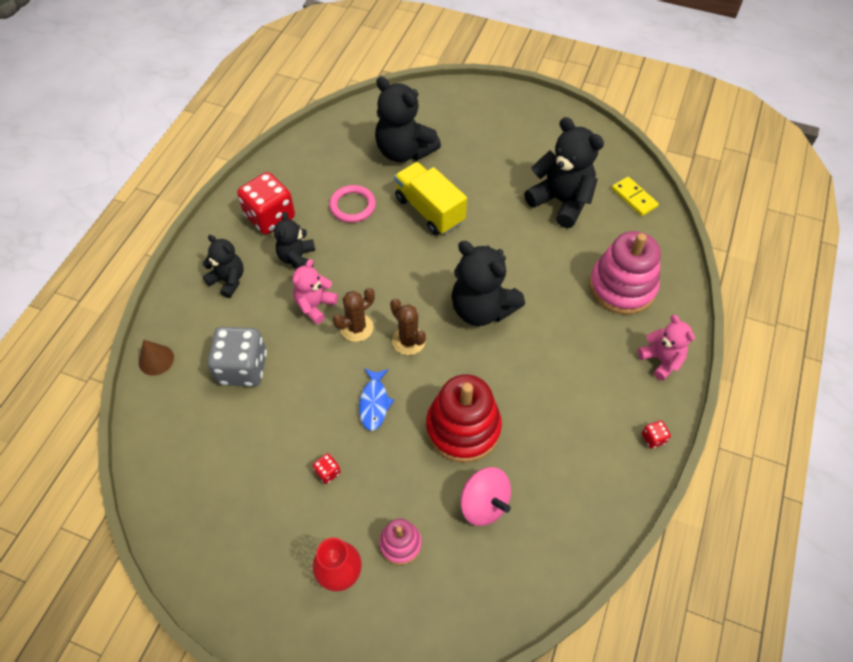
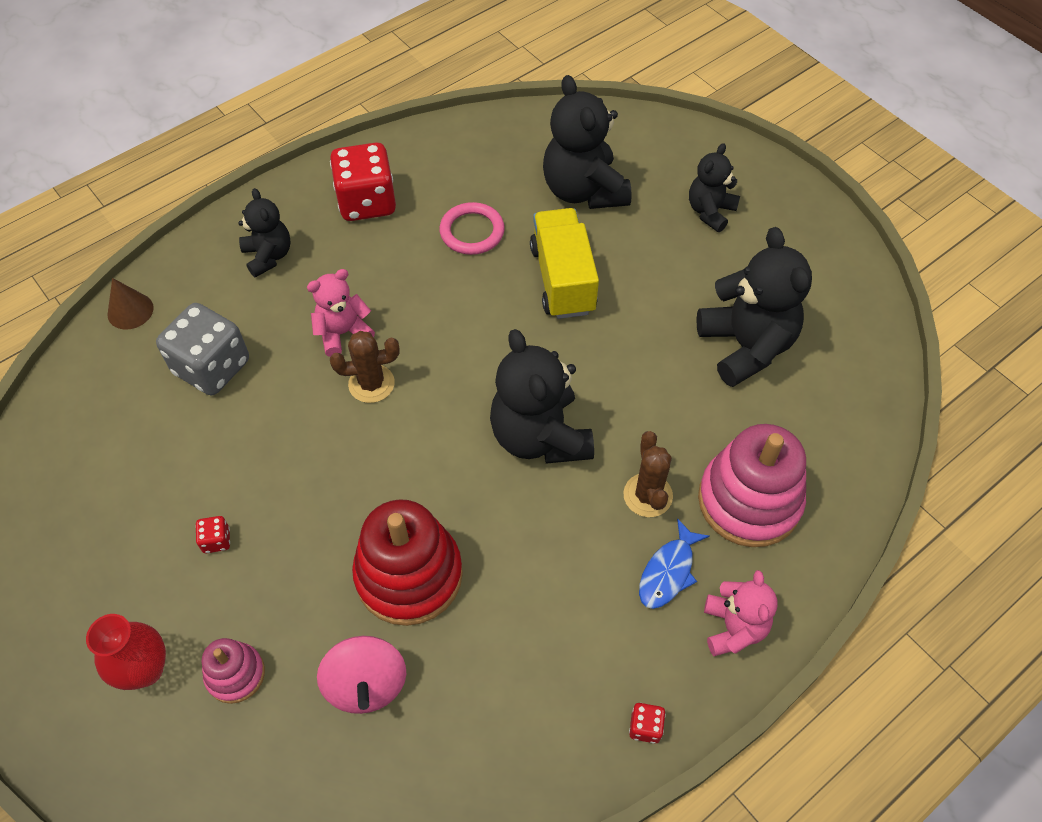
camera: 30 degrees right, 0 degrees up
(297, 258) = (363, 266): black teddy bear -> black teddy bear (710, 211)
(374, 403) = (327, 486): blue fish -> blue fish (668, 572)
(408, 341) = (421, 431): brown cactus -> brown cactus (647, 495)
(634, 198) = (854, 388): yellow domino -> none

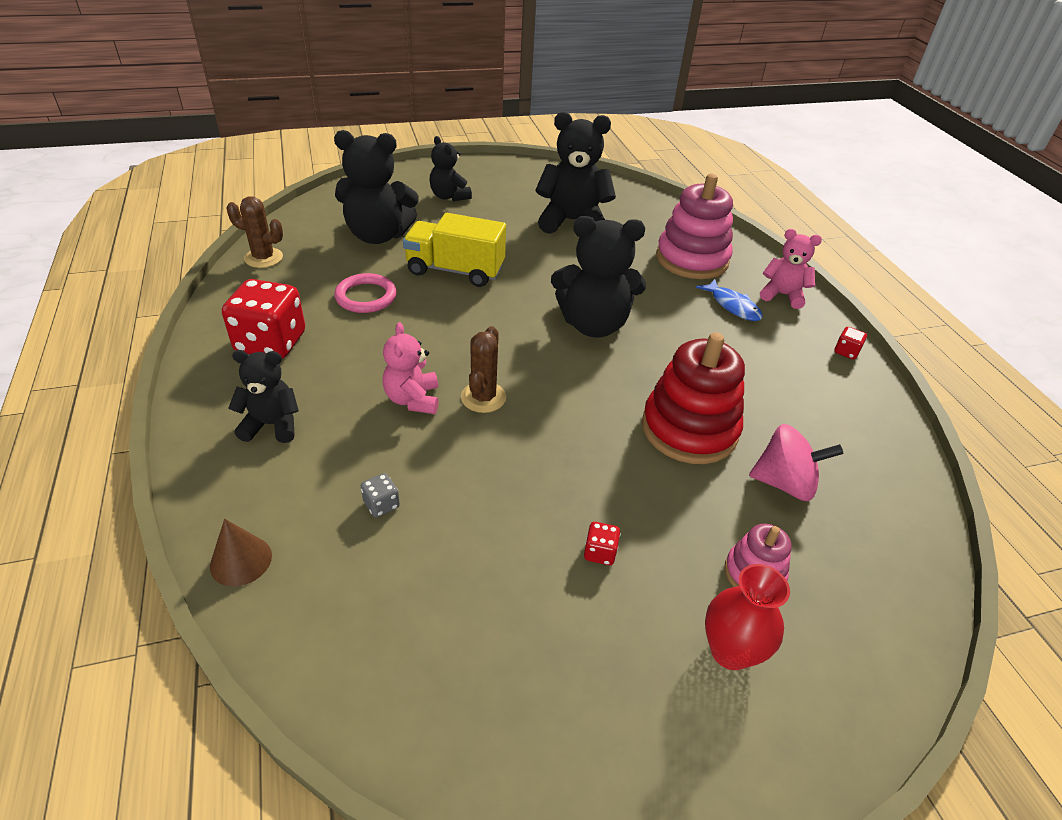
camera: 70 degrees left, 15 degrees down
(212, 367) = (381, 504): grey dice -> grey dice, size x0.42
(647, 495) = (669, 295): brown cactus -> brown cactus (263, 258)

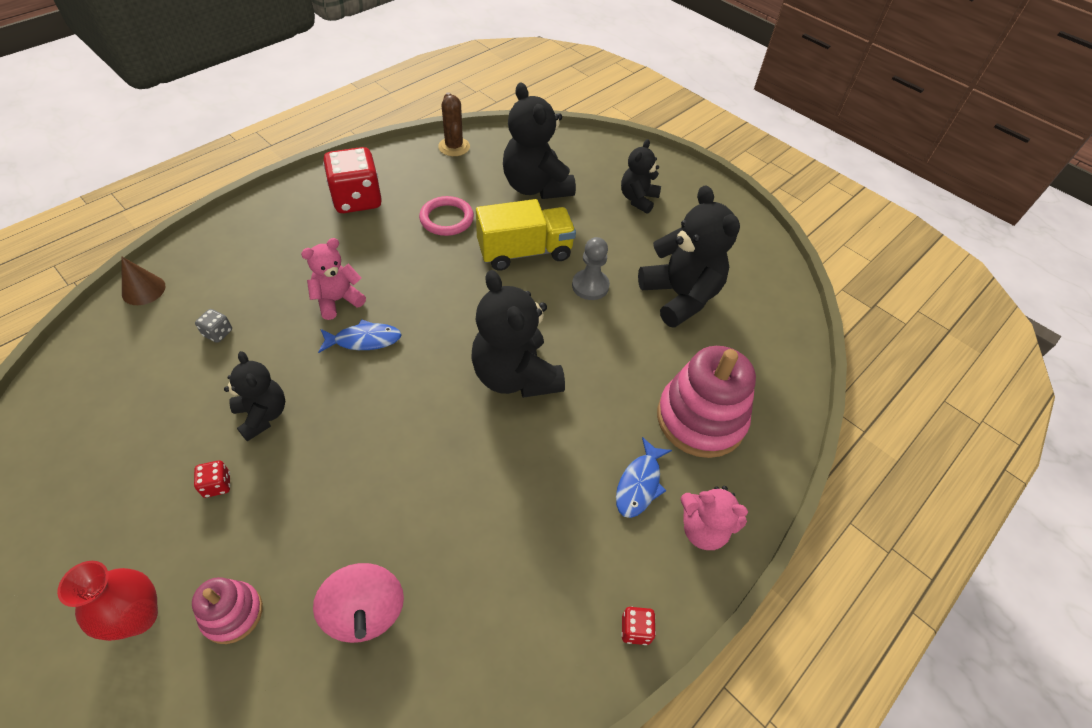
camera: 60 degrees right, 10 degrees up
(272, 425) = (271, 242): black teddy bear -> black teddy bear (262, 415)
(455, 270) = (524, 252): yellow truck -> yellow truck turned 90 degrees clockwise
(483, 397) = (364, 340): brown cactus -> blue fish
(526, 254) = (590, 286): none -> grey pawn
(689, 429) = (403, 504): red stacking toy -> none
(782, 295) = (703, 529): pink teddy bear -> pink teddy bear turned 120 degrees clockwise

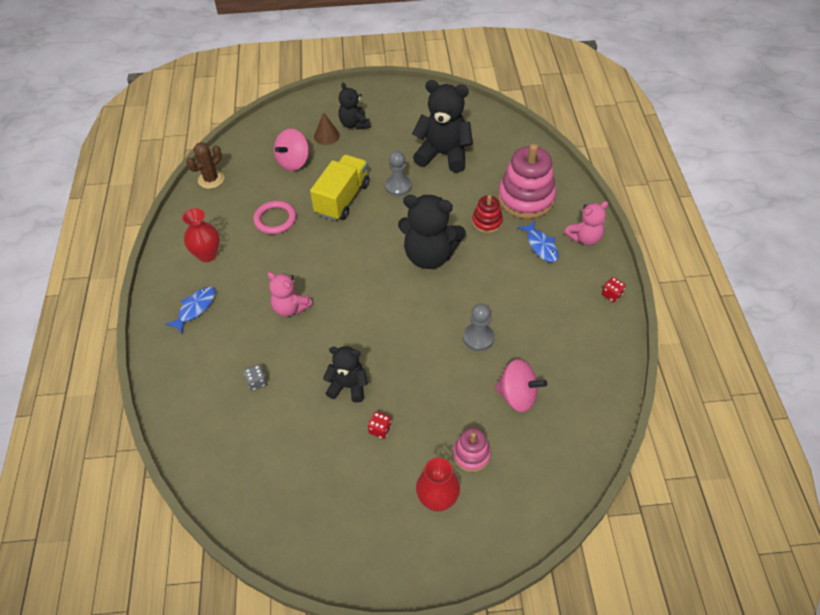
camera: 45 degrees left, 0 degrees up
(143, 290) = (173, 409): brown cone -> brown cone (326, 136)
(338, 300) = (290, 308): pink teddy bear -> pink teddy bear turned 60 degrees counterclockwise
(357, 199) = (207, 255): red dice -> red vase
(364, 340) = (336, 310): blue fish -> blue fish (195, 308)
(429, 505) = (478, 338): none -> grey pawn
(454, 147) = (211, 179): brown cactus -> brown cactus turned 75 degrees counterclockwise
(536, 187) = (293, 162): black teddy bear -> pink spinning top
(621, 401) = (487, 222): none -> red stacking toy

